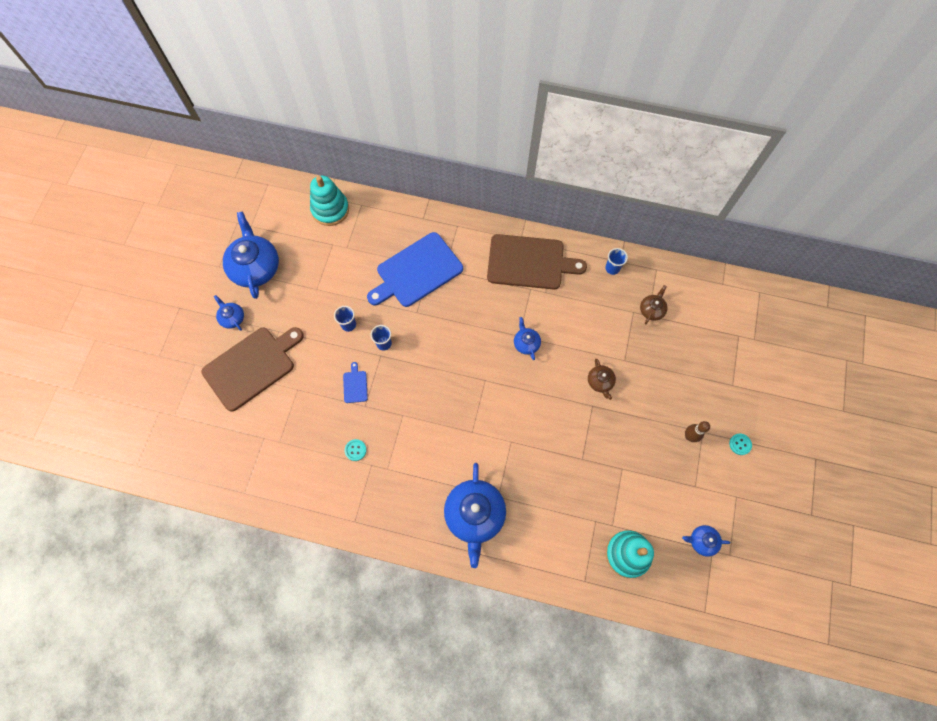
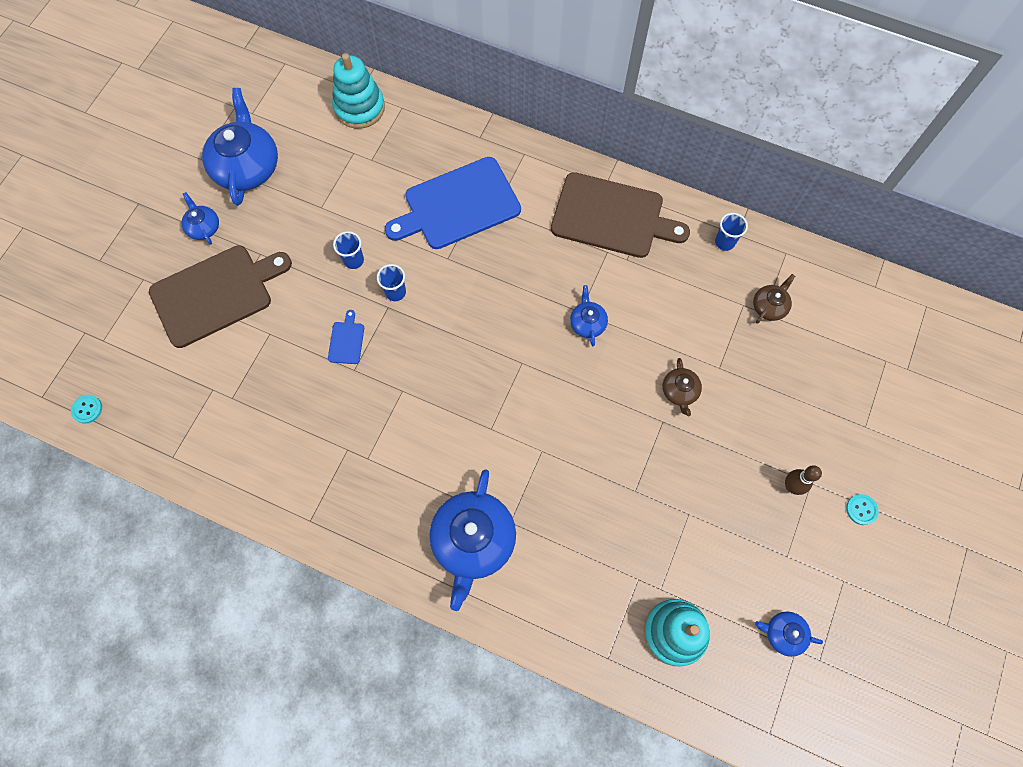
camera: 10 degrees right, 0 degrees up
(355, 450) = (330, 426): turquoise button -> turquoise button (87, 409)

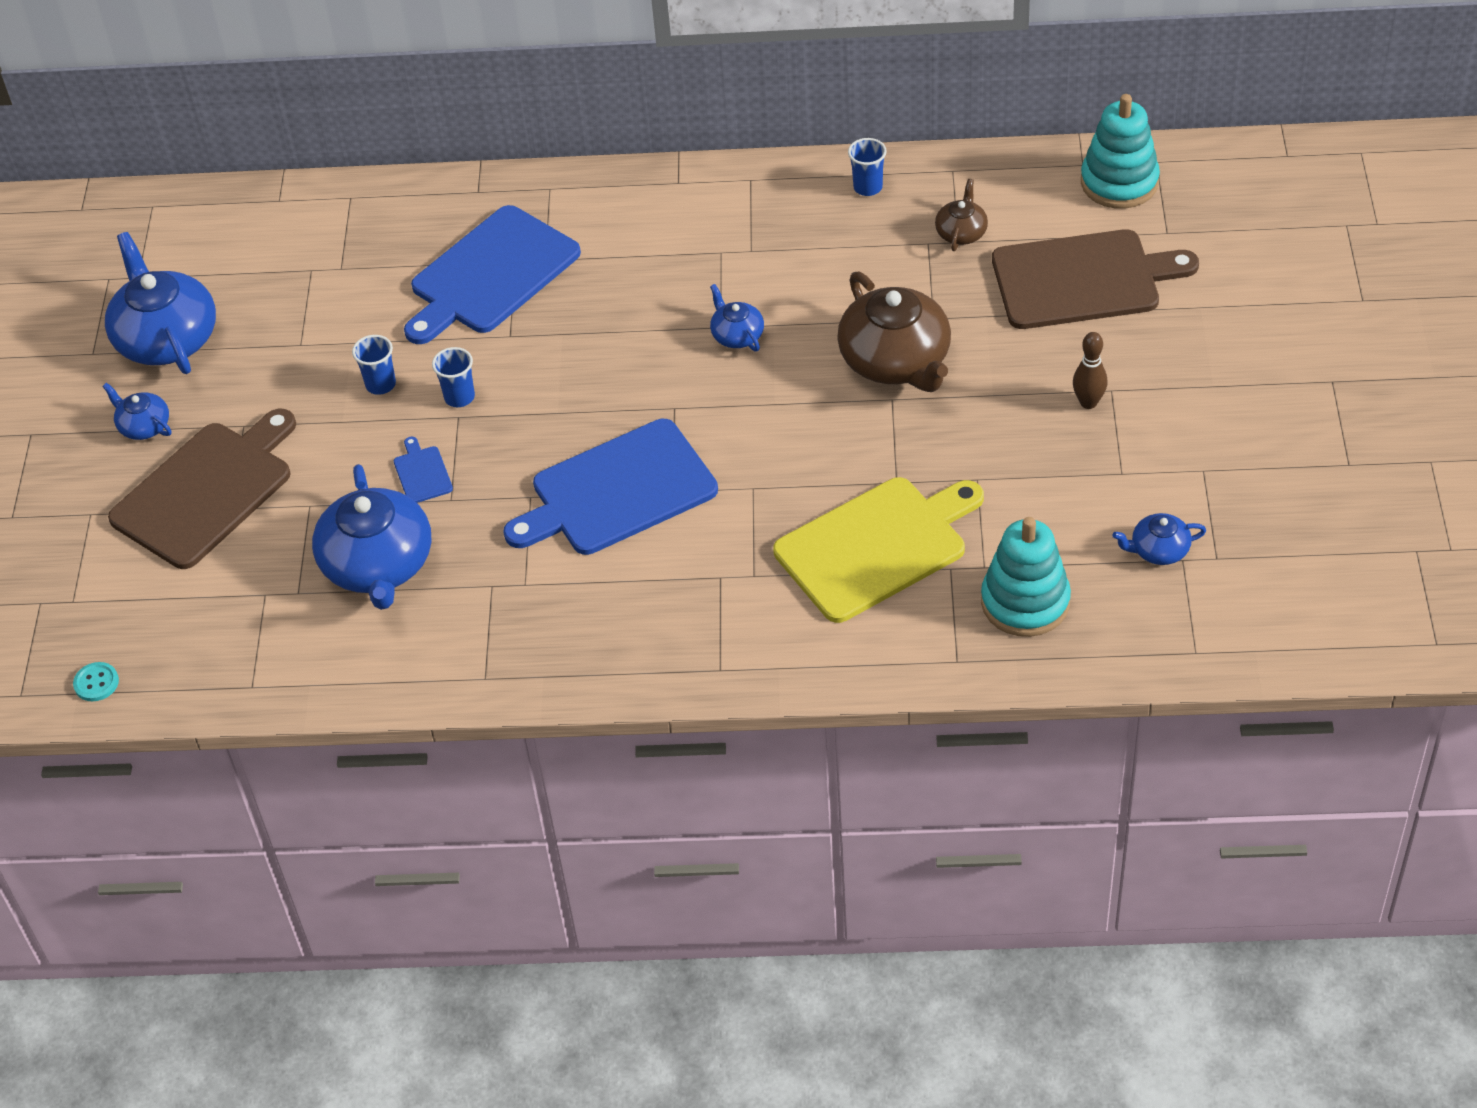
camera: 20 degrees left, 20 degrees down
(359, 108) = (290, 218): turquoise stacking toy -> turquoise stacking toy (1119, 182)
(457, 412) = (617, 491): none -> blue cutting board
(473, 540) = (716, 613): blue teapot -> blue teapot (378, 565)
(599, 537) = (876, 546): none -> yellow cutting board
(612, 217) = (706, 213): brown cutting board -> brown cutting board (1083, 279)
(679, 391) = (896, 360): brown teapot -> brown teapot, size x2.06
(861, 509) = (1186, 392): turquoise button -> none

